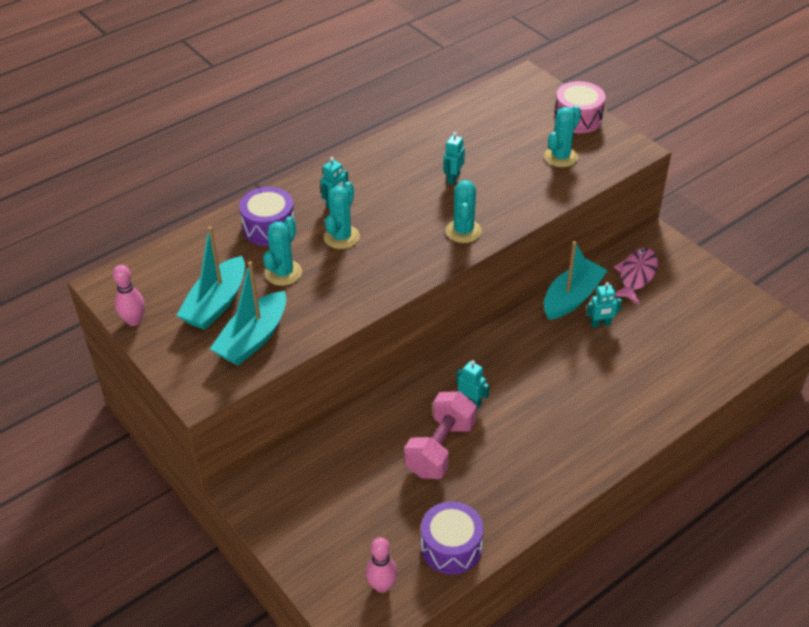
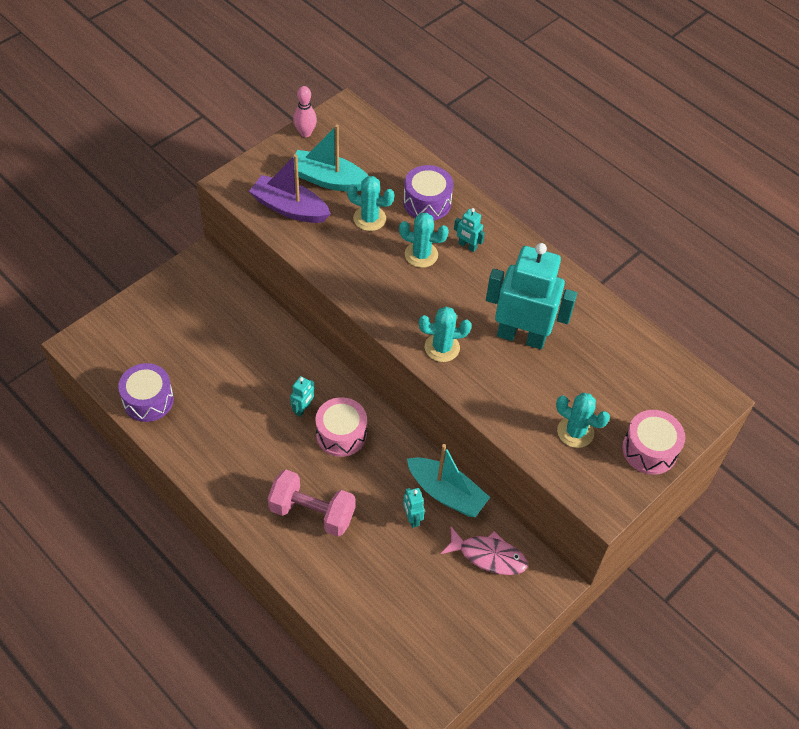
camera: 80 degrees right, 10 degrees up
(253, 339) = (289, 208): turquoise boat -> purple boat
(382, 586) = (114, 356): pink bowling pin -> none
(440, 448) = (249, 388): pink dumbbell -> pink dumbbell (312, 512)
(453, 178) = (521, 336): turquoise robot -> turquoise robot, size x2.44
(504, 371) = (341, 434): none -> pink drum

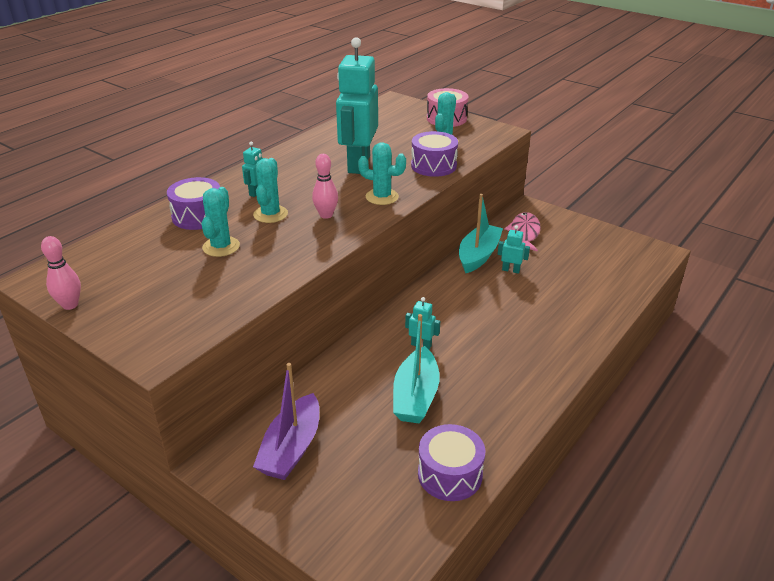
camera: 95 degrees left, 20 degrees down
(289, 208) = (203, 301): purple boat -> purple boat (291, 448)
(312, 512) = (534, 325): pink dumbbell -> none
(328, 180) = (157, 279): turquoise boat -> turquoise boat (415, 396)
(341, 434) = (442, 317): pink drum -> none
(412, 297) = (326, 215): none -> pink bowling pin
(412, 518) = (511, 270): turquoise robot -> turquoise robot turned 135 degrees counterclockwise
(442, 347) = (382, 197): turquoise cactus -> turquoise cactus turned 60 degrees counterclockwise
(510, 408) = (433, 166): none -> purple drum

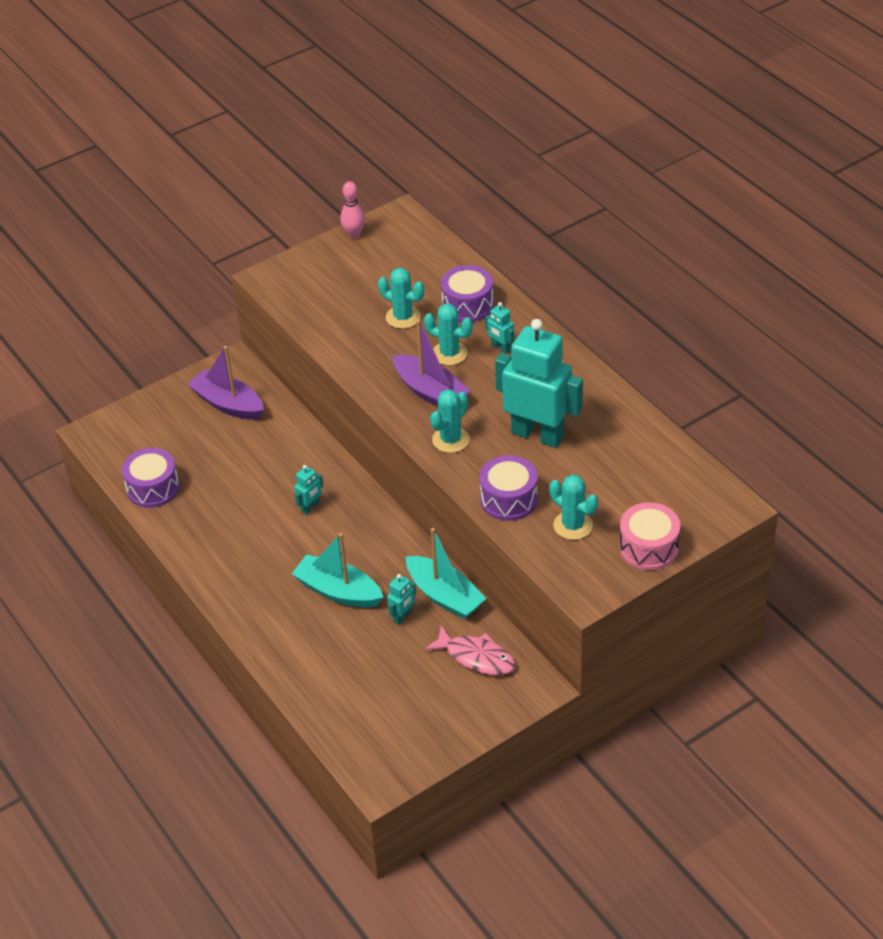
camera: 110 degrees right, 10 degrees up
(326, 215) = (430, 392): pink bowling pin -> purple boat
(415, 396) = (245, 488): turquoise boat -> turquoise boat (338, 591)

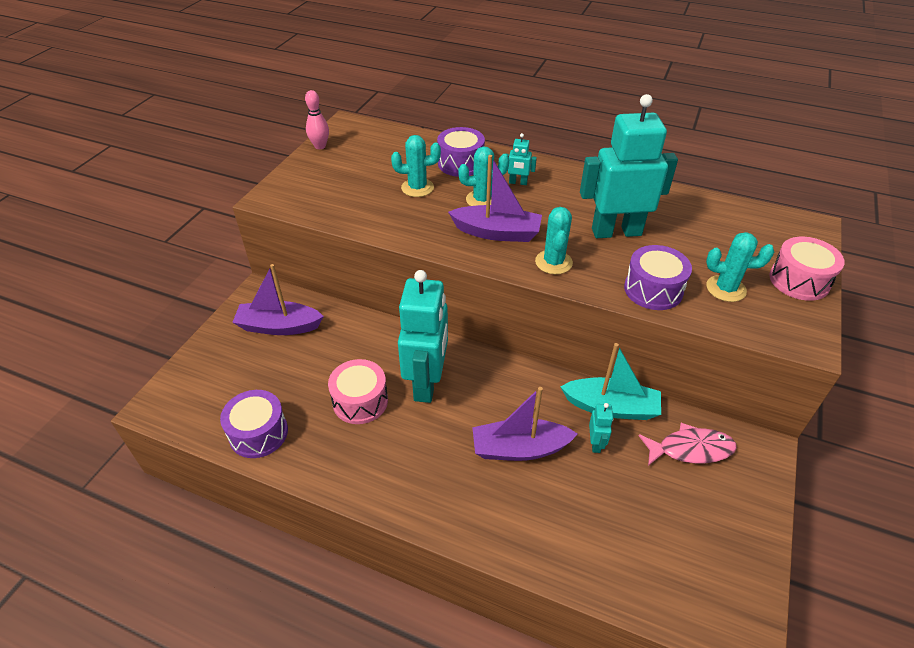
camera: 35 degrees left, 0 degrees up
(246, 498) = (360, 401): none -> pink drum
(310, 507) = (427, 383): turquoise robot -> turquoise robot, size x2.44
(338, 591) = (519, 449): turquoise boat -> purple boat

